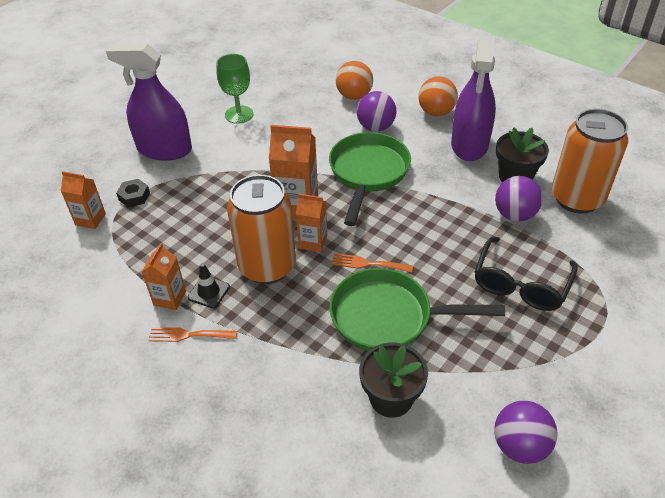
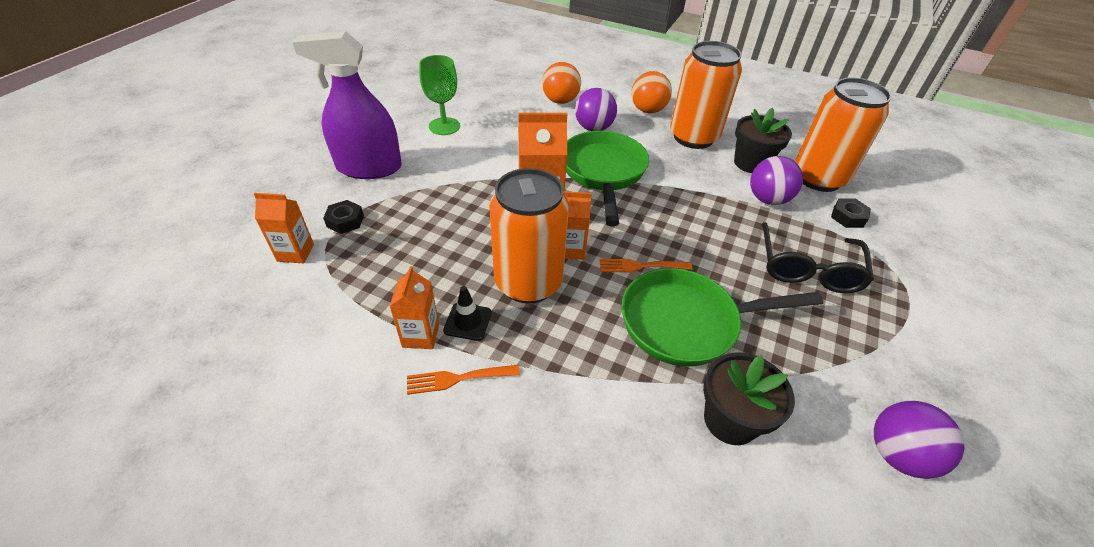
camera: 15 degrees left, 0 degrees up
(469, 145) = (693, 137): purple spray bottle -> orange can
(586, 240) = (848, 217): none -> black nut

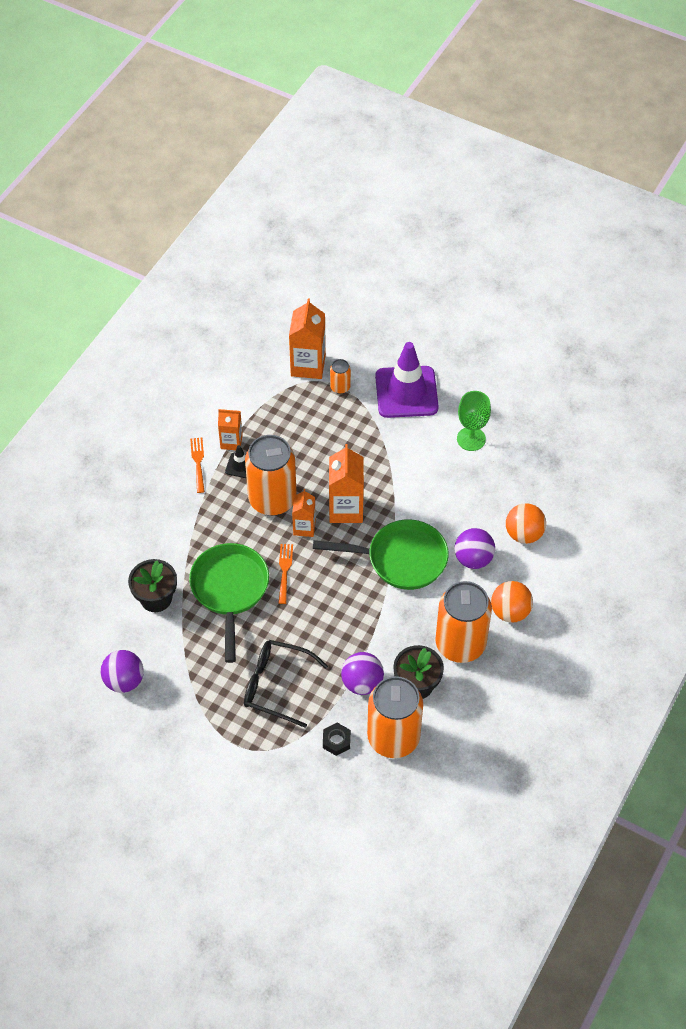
camera: 95 degrees right, 10 degrees up
(295, 253) = (308, 365): orange carton -> orange carton, size x1.64
(345, 221) = (340, 387): black nut -> orange can
(369, 167) = (406, 392): purple spray bottle -> purple traffic cone

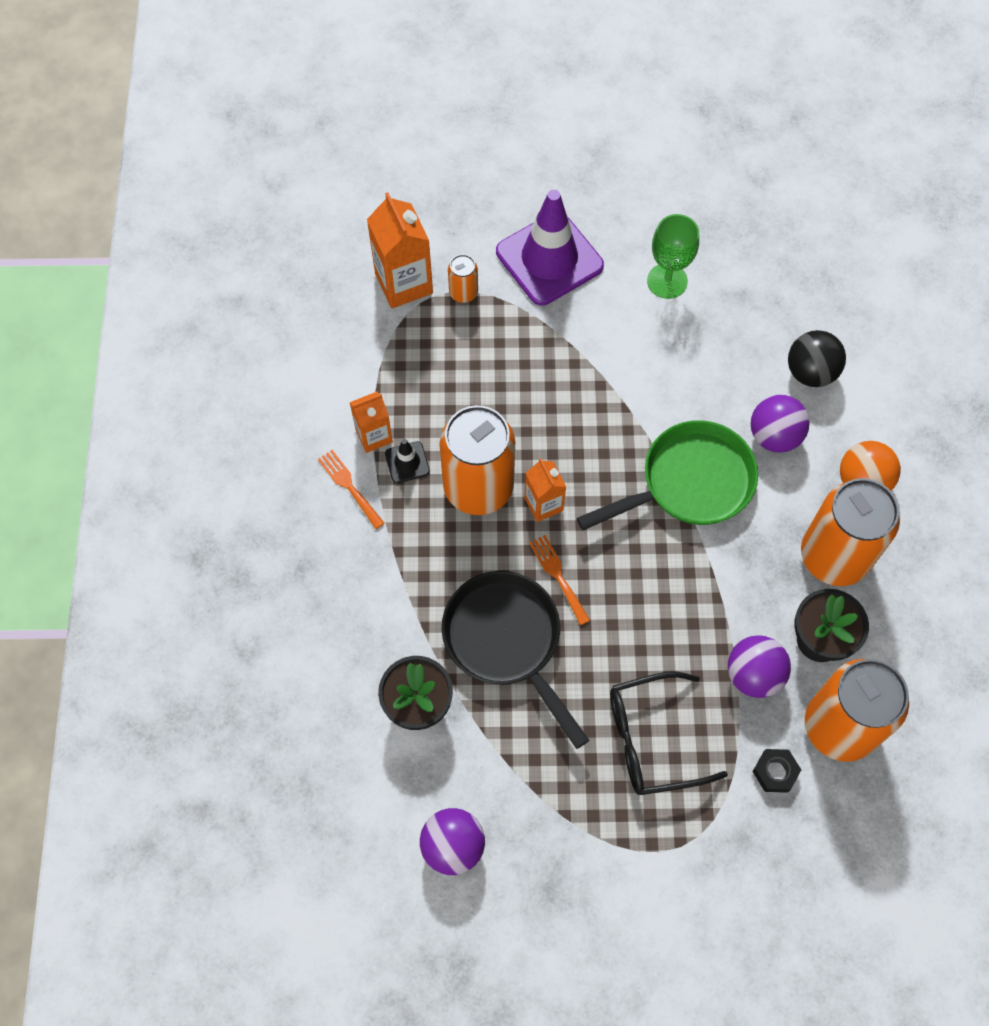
camera: 30 degrees left, 10 degrees up
(230, 590) = (507, 641): green pan -> black pan
(346, 509) = (578, 452): orange carton -> none
(524, 534) = (810, 372): orange ball -> black ball

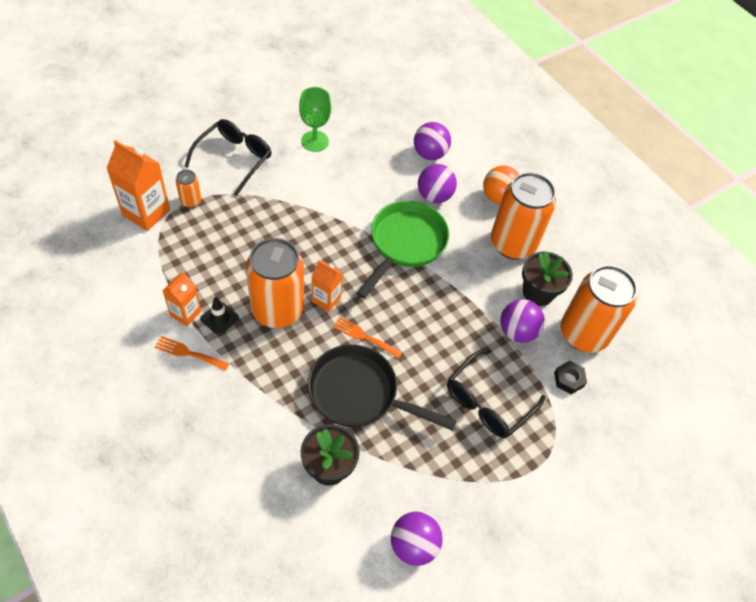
camera: 40 degrees left, 10 degrees down
(549, 259) = (234, 159): purple traffic cone -> black glasses
(810, 372) = (429, 154): black ball -> purple ball

